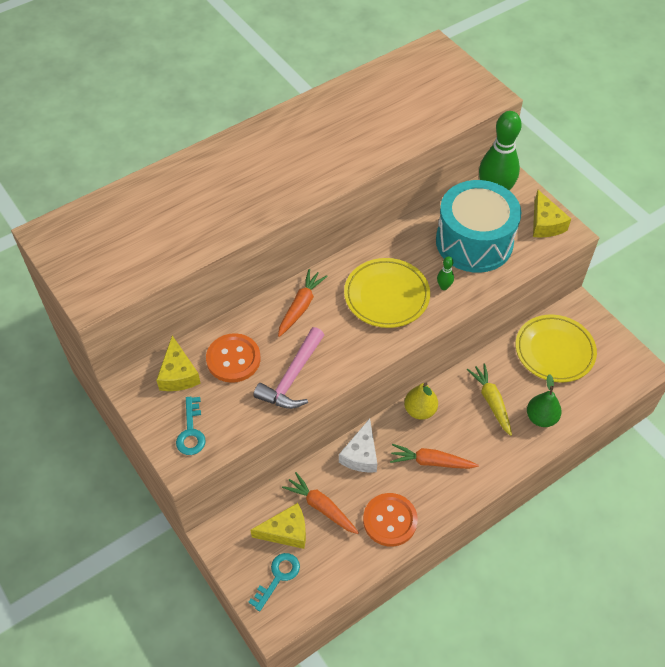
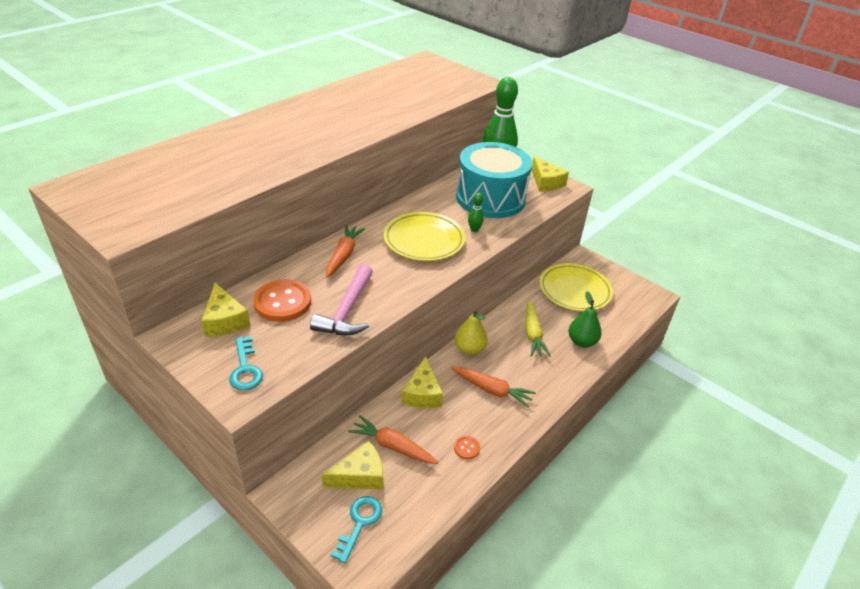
camera: 15 degrees left, 15 degrees down
(361, 455) = (422, 393): white cheese -> yellow cheese
(390, 520) = (466, 448): orange button -> orange button, size x0.46
(431, 462) = (492, 390): orange carrot -> orange carrot turned 150 degrees counterclockwise
(491, 401) = (533, 334): yellow carrot -> yellow carrot turned 150 degrees counterclockwise

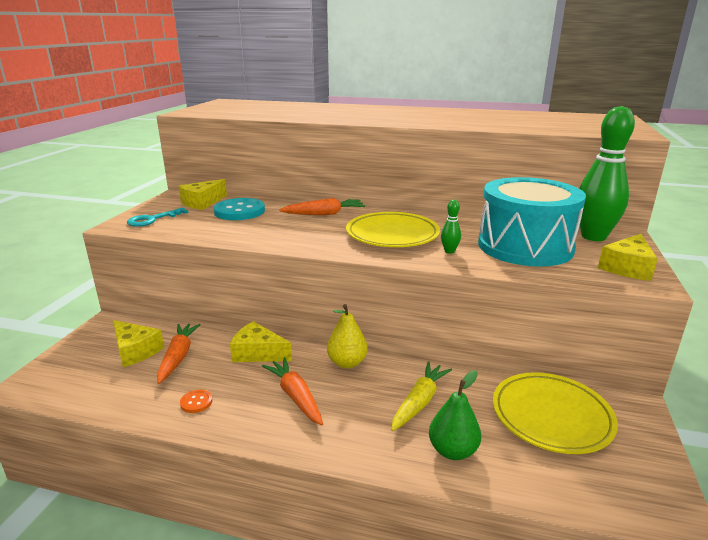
camera: 65 degrees right, 15 degrees down
(282, 302) = (239, 211): orange button -> turquoise button
(347, 311) = (249, 231): pink hammer -> none
(359, 523) = (80, 367): turquoise key -> none
(422, 393) = (258, 353): yellow cheese -> yellow cheese turned 45 degrees clockwise
(492, 390) = (295, 396): orange carrot -> orange carrot turned 150 degrees clockwise
(533, 334) = (420, 401): yellow carrot -> yellow carrot turned 150 degrees clockwise

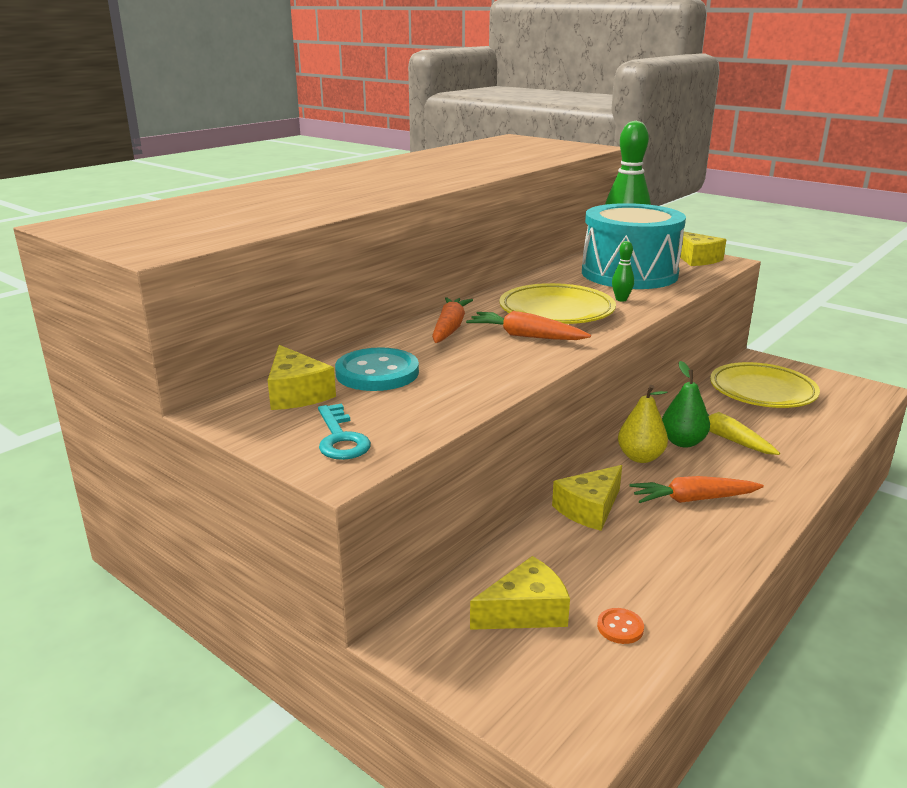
camera: 65 degrees left, 0 degrees up
(178, 357) = (565, 572): orange carrot -> orange carrot (525, 336)
(196, 402) = (681, 568): orange button -> orange button (620, 627)
(453, 451) = (798, 441): green pear -> green pear (683, 442)

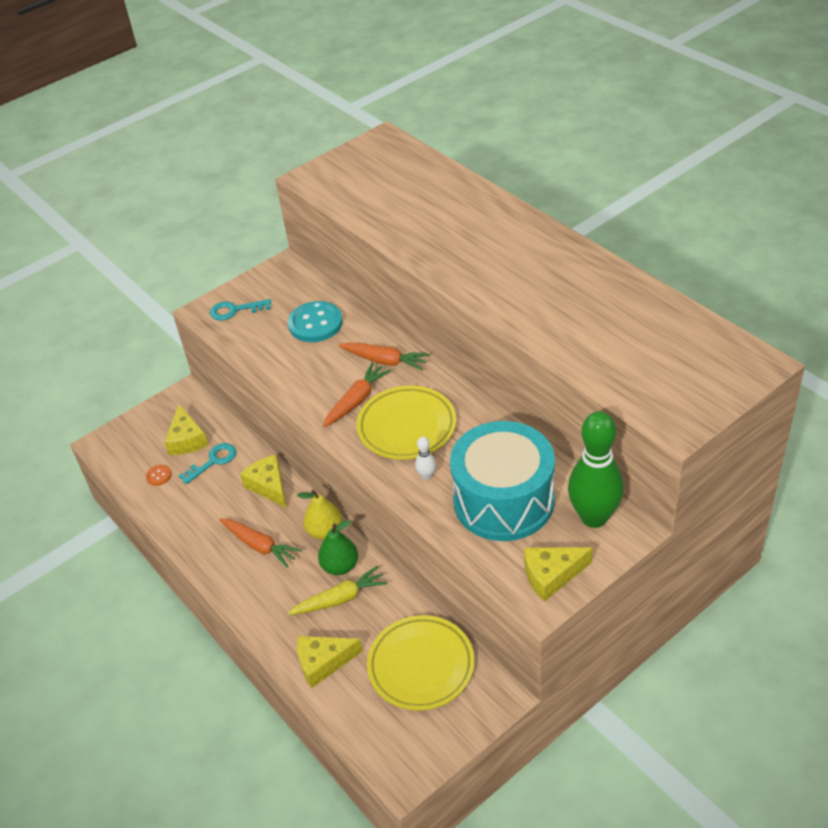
camera: 105 degrees right, 20 degrees up
(296, 393) = (297, 291): yellow cheese -> yellow cheese (323, 662)
(563, 570) = (213, 461): none -> turquoise key
(621, 299) = (426, 476): green bowling pin -> white bowling pin
(692, 499) = (260, 546): orange carrot -> orange carrot turned 120 degrees clockwise

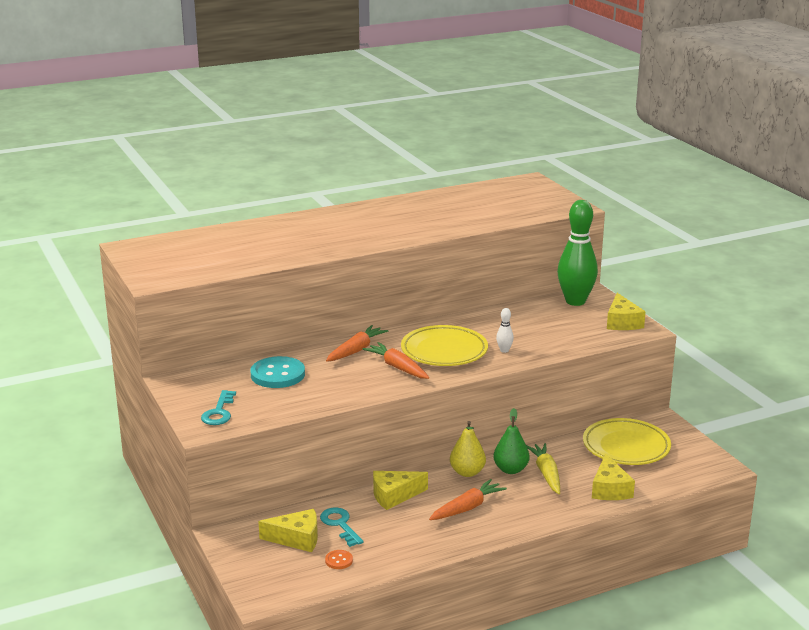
camera: 80 degrees left, 20 degrees down
(503, 501) = (545, 327): turquoise drum -> none

